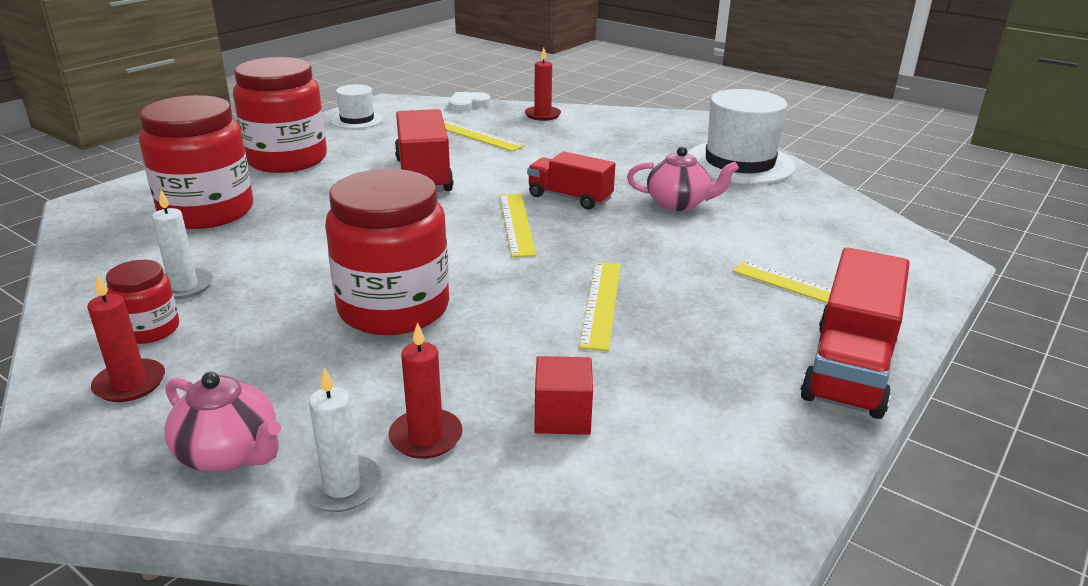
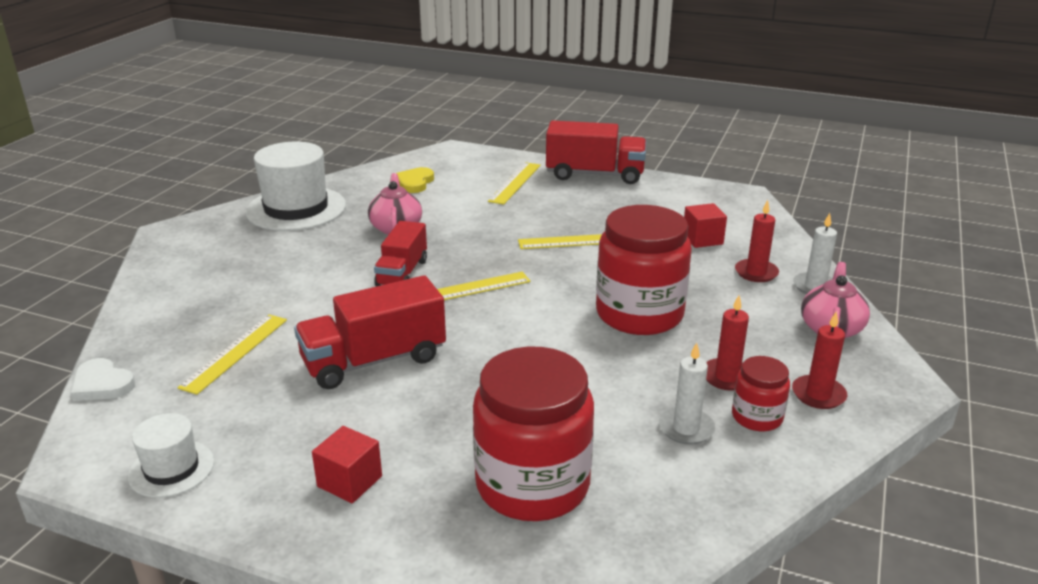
camera: 105 degrees left, 0 degrees up
(287, 159) = (349, 481): red jar -> red cube
(542, 115) = (153, 320): red candle -> red candle (727, 377)
(811, 224) = (414, 183): none -> yellow heart

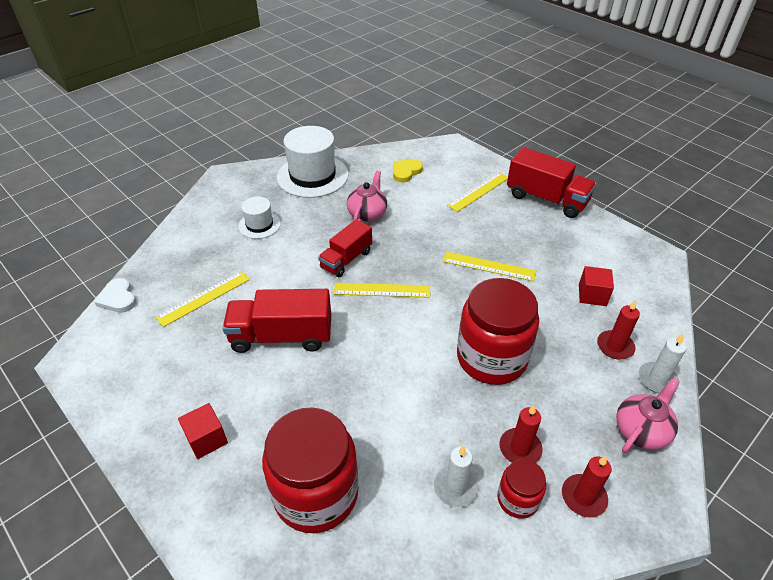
camera: 25 degrees right, 15 degrees up
(171, 469) = (116, 384): white hat -> white hat (259, 225)

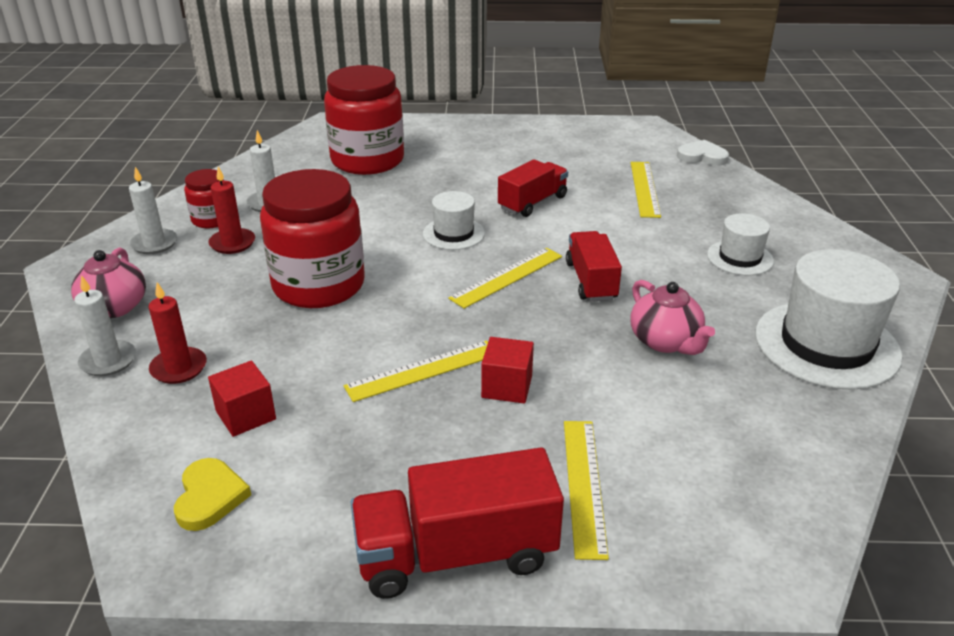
camera: 135 degrees right, 10 degrees down
(206, 439) = (479, 144): red cube -> red cube (507, 386)
(281, 336) = (532, 203): red truck -> red truck, size x0.66
(365, 344) = (453, 233): none -> white hat
(406, 172) = (741, 441): yellow heart -> yellow heart (210, 497)
(583, 497) = (154, 244): red candle -> white candle

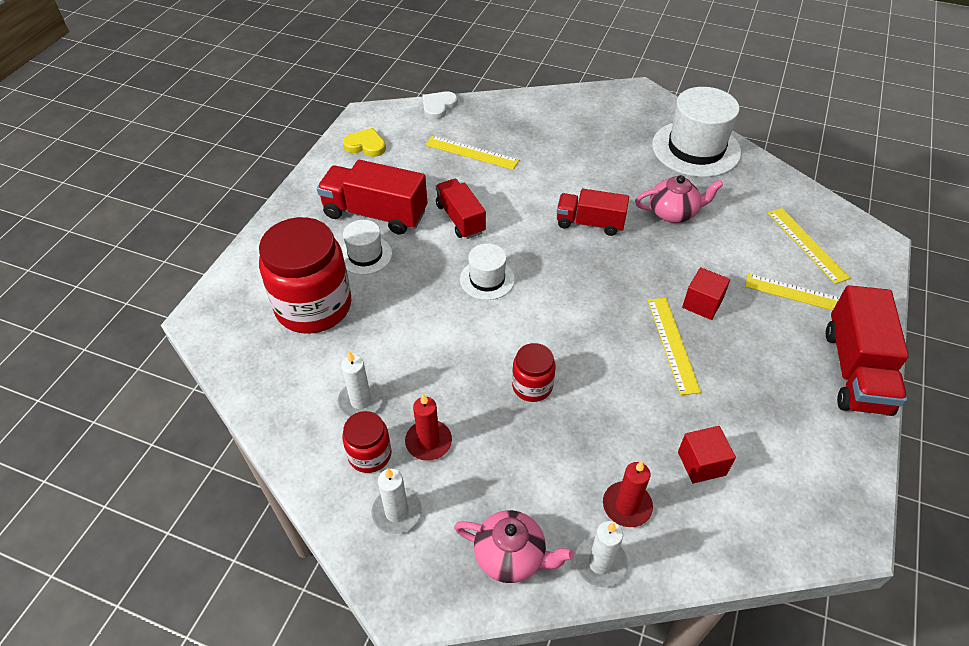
camera: 70 degrees left, 15 degrees up
(210, 497) = (790, 497): yellow heart -> yellow heart (365, 145)
(318, 285) = (532, 386): red jar -> red jar, size x0.49
(504, 160) = (375, 214): none -> red truck
(507, 277) = (567, 265): yellow ruler -> yellow ruler (807, 244)
(740, 258) = (589, 144): white hat -> white hat (365, 255)

